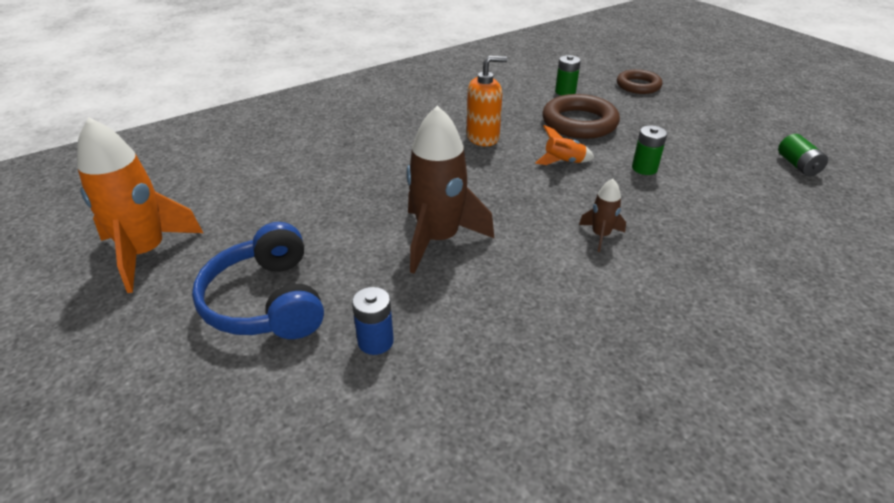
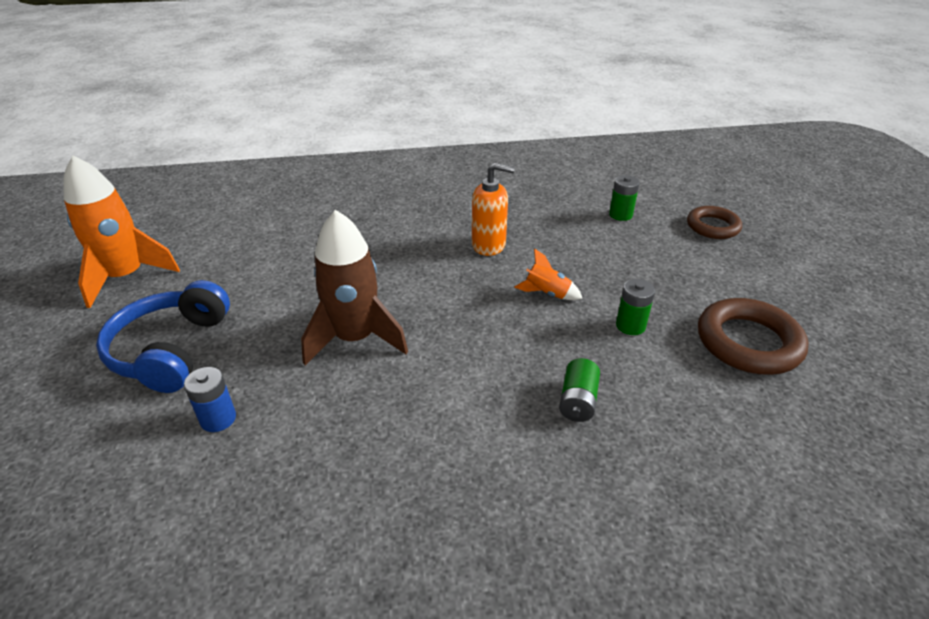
camera: 25 degrees right, 0 degrees up
(579, 123) = (604, 254): brown ring -> brown ring (748, 342)
(600, 235) = (513, 386): brown rocket -> none
(798, 165) = (831, 377): green battery -> green battery (578, 401)

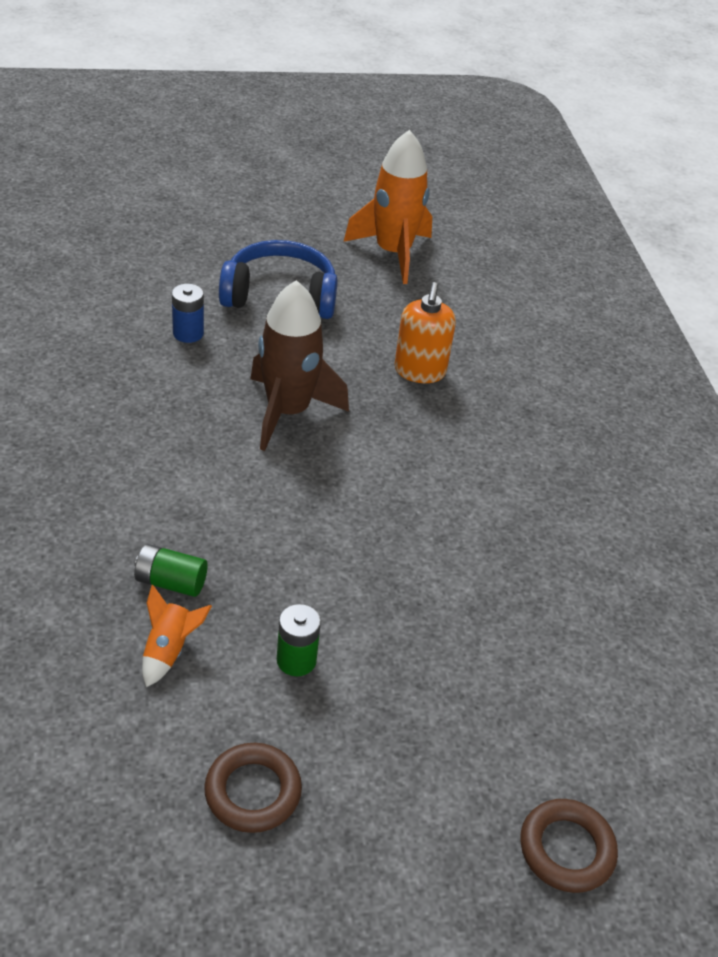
camera: 85 degrees right, 5 degrees up
(489, 245) = (476, 534): orange soap dispenser -> orange soap dispenser (419, 371)
(547, 293) = (366, 583): orange rocket -> orange rocket (169, 650)
(620, 215) = (585, 712): green battery -> none
(748, 342) = (253, 791): brown ring -> brown ring, size x0.65

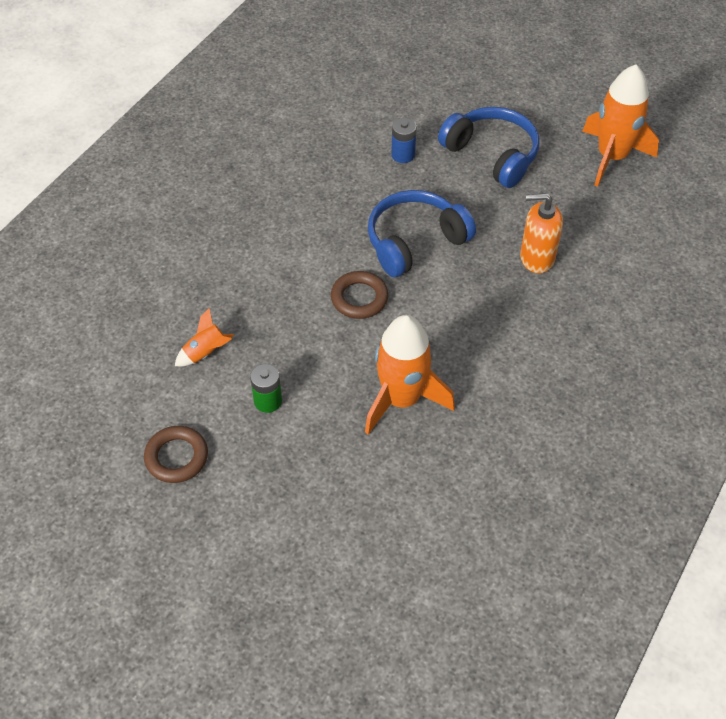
camera: 45 degrees right, 10 degrees up
(171, 582) = (243, 314): green battery -> none
(287, 412) = (415, 242): brown rocket -> blue headphones
(419, 371) = (536, 258): orange soap dispenser -> orange soap dispenser turned 45 degrees clockwise
(434, 574) = (401, 399): none -> orange rocket
(566, 849) = (311, 605): brown ring -> brown ring (359, 298)

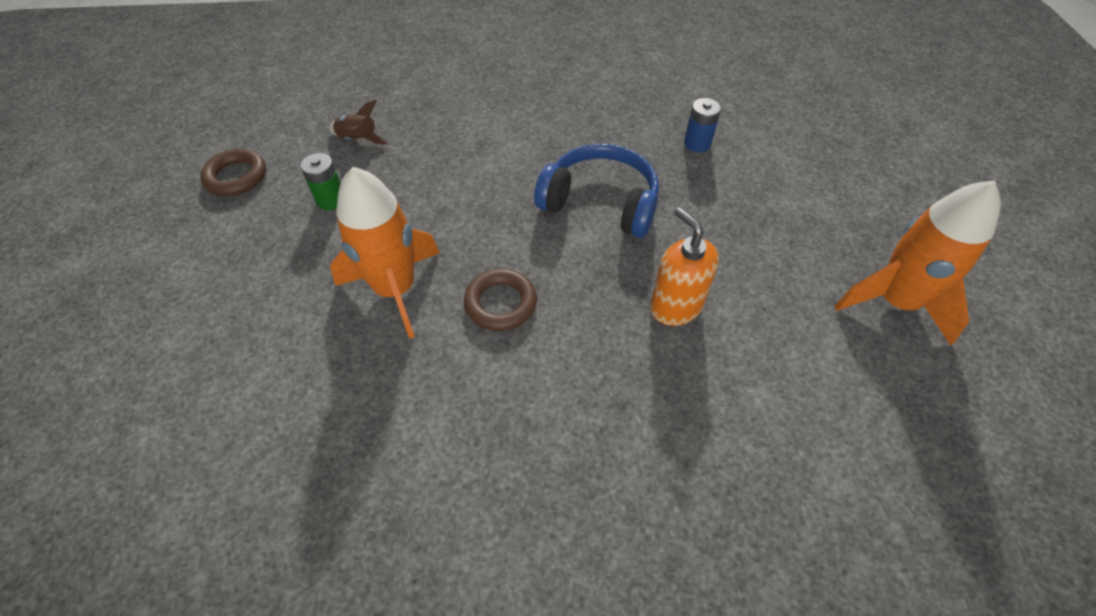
camera: 55 degrees right, 0 degrees up
(206, 353) = (358, 140): orange rocket -> brown rocket
(359, 298) = (496, 199): brown ring -> brown ring (500, 303)
(492, 155) = (772, 202): blue headphones -> none

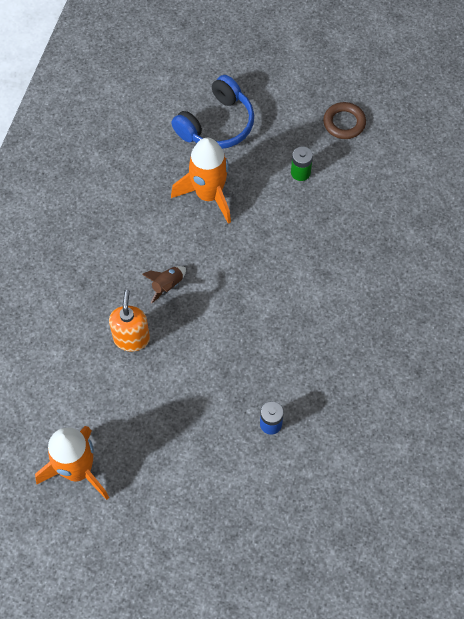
camera: 110 degrees right, 10 degrees up
(358, 140) = (358, 197): brown rocket -> brown rocket (167, 285)
(500, 303) = (175, 246): brown ring -> none
(600, 203) = (234, 330): blue headphones -> blue headphones (217, 124)
(675, 307) = (131, 338): orange soap dispenser -> orange soap dispenser turned 75 degrees counterclockwise

